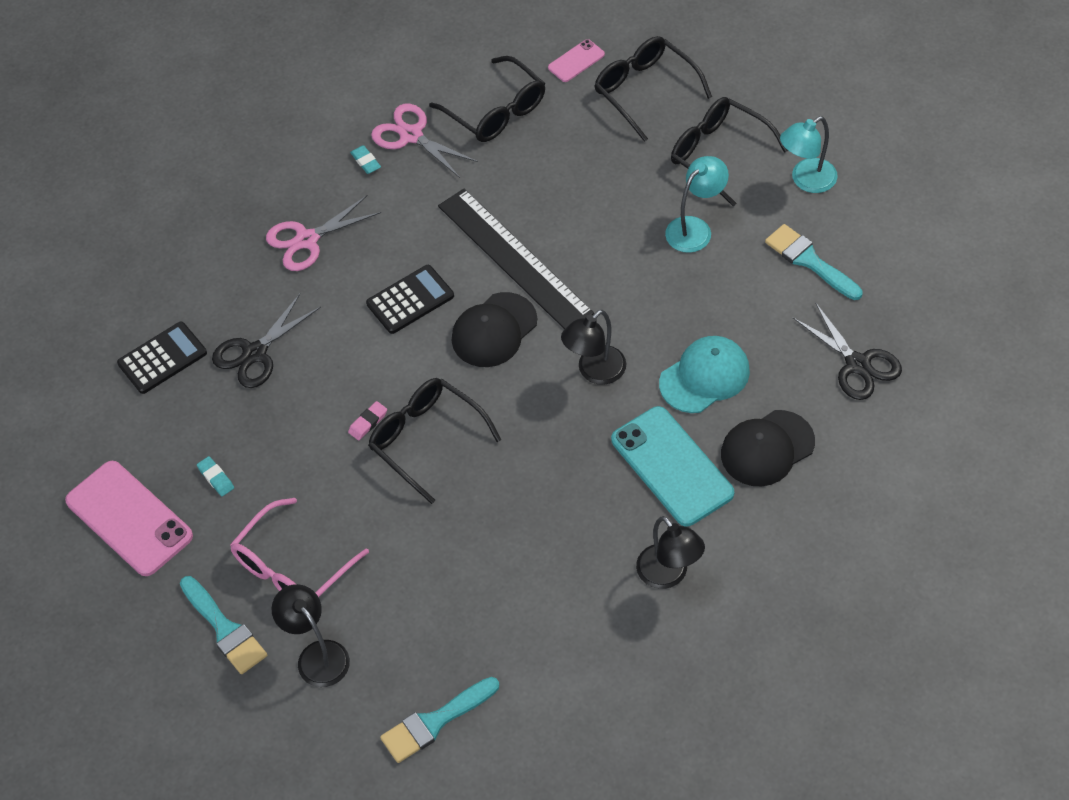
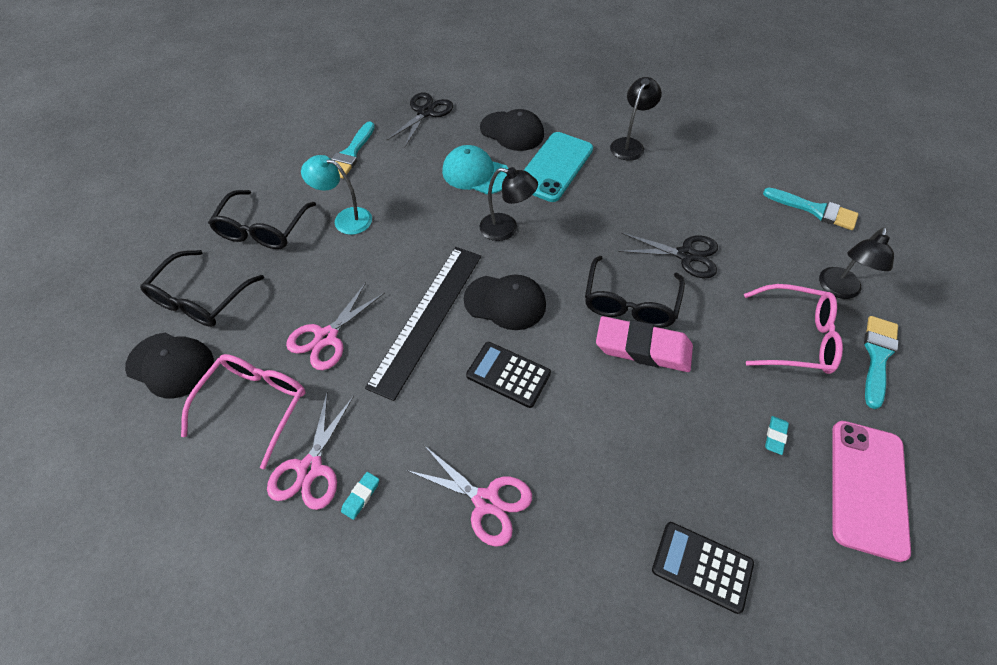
camera: 120 degrees left, 0 degrees up
(255, 353) = (639, 476): black scissors -> black scissors (686, 255)
(368, 422) = (643, 348): pink eraser -> pink eraser, size x2.47
(495, 111) = (254, 405): black glasses -> pink glasses
(539, 175) = (326, 337): none -> pink scissors
(576, 61) = (171, 365): pink phone -> black cap
(806, 181) = (275, 175): turquoise lamp -> none

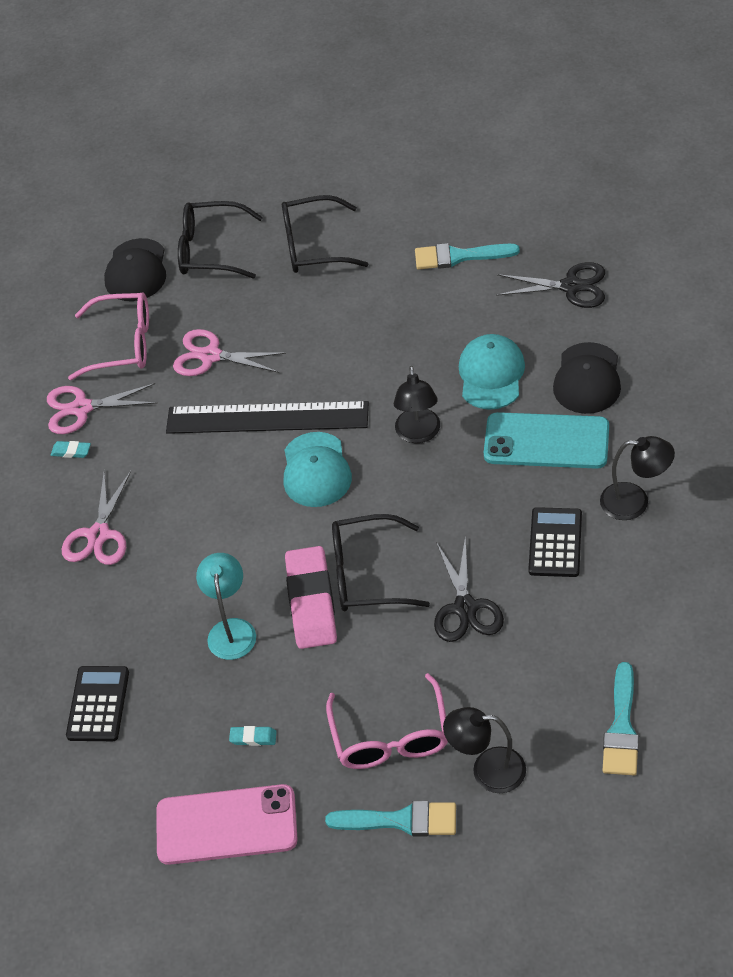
camera: 75 degrees right, 5 degrees down
(345, 219) = (361, 299): turquoise lamp -> turquoise lamp (231, 629)
(505, 302) = (316, 470): black cap -> turquoise cap
(508, 374) = (230, 504): black calculator -> black calculator (555, 543)

